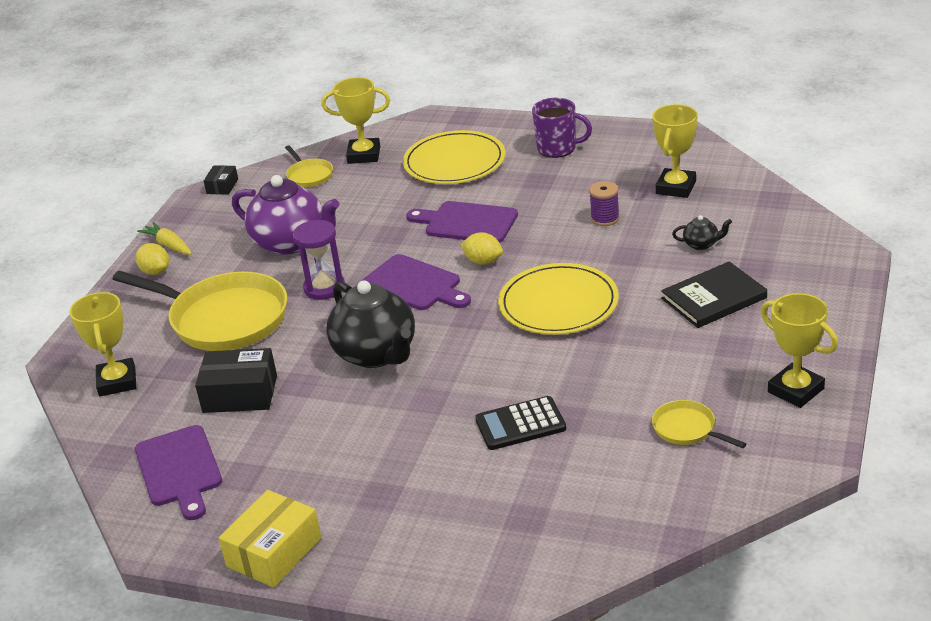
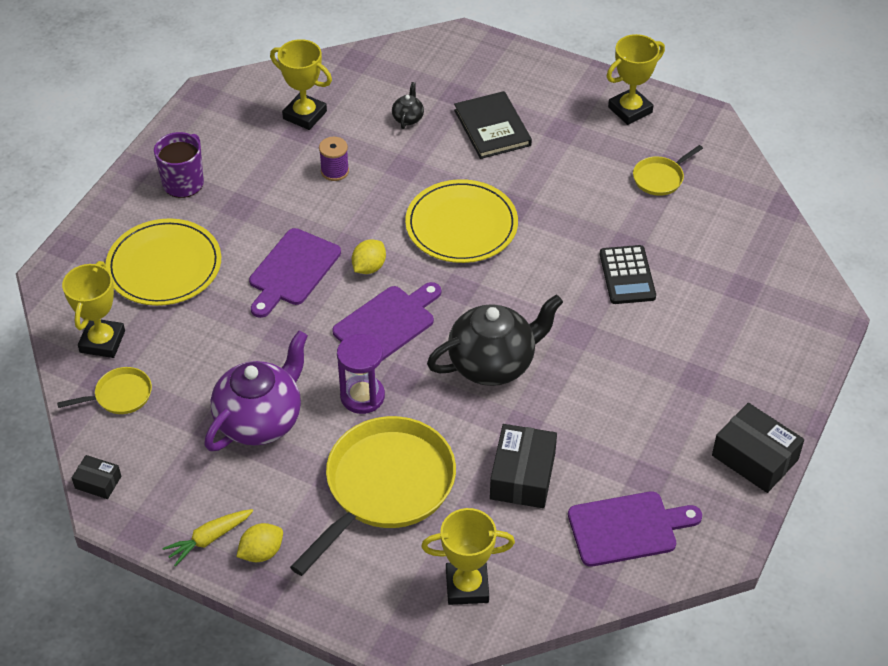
camera: 85 degrees left, 15 degrees up
(274, 552) = (755, 457): yellow box -> black box

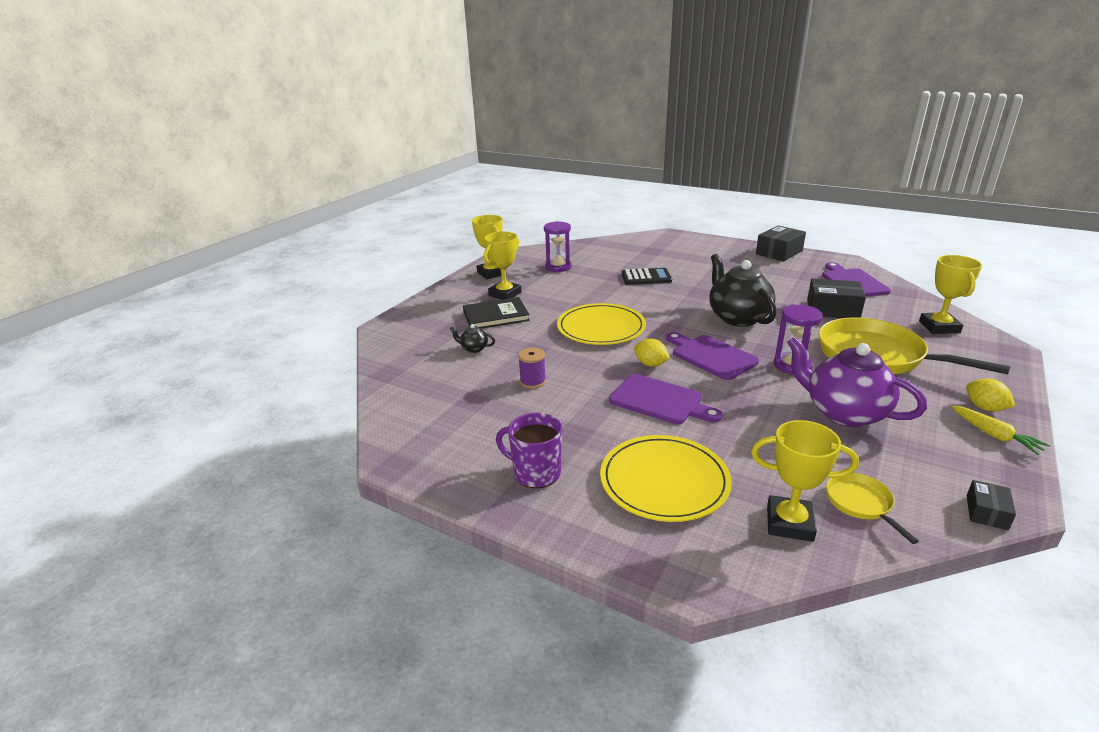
camera: 85 degrees left, 20 degrees down
(305, 115) = (452, 399): yellow trophy -> yellow trophy (505, 294)
(660, 178) = (558, 267): yellow pan -> purple hourglass

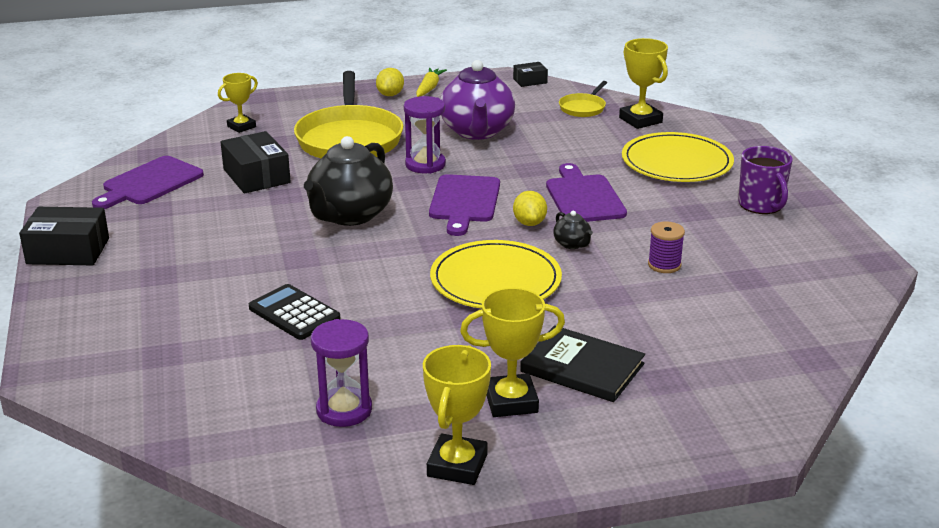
camera: 135 degrees left, 0 degrees up
(473, 349) = (675, 334): black teapot -> black teapot (572, 244)
(939, 327) = (241, 127): yellow trophy -> yellow trophy, size x0.66

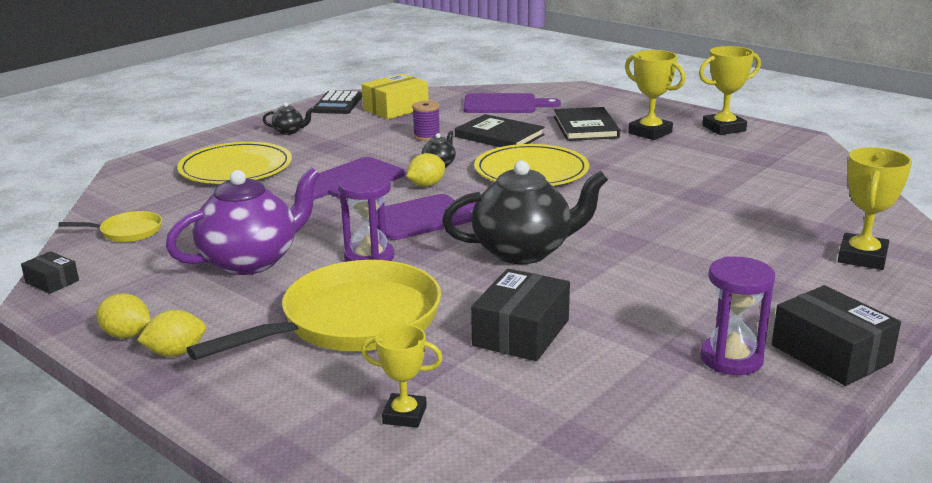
camera: 125 degrees left, 5 degrees down
(149, 183) = (641, 392): purple cutting board -> purple cutting board (504, 104)
(294, 313) = (695, 212): black calculator -> black calculator (338, 104)
(344, 410) = (746, 163): purple hourglass -> purple hourglass (731, 359)
(429, 88) = (127, 335): yellow carrot -> yellow lemon
(617, 303) = (499, 136): none -> black book
(640, 120) = (142, 201): yellow trophy -> yellow trophy (862, 257)
(761, 205) = (289, 131): purple mug -> black teapot
(787, 279) = (396, 109): none -> yellow box

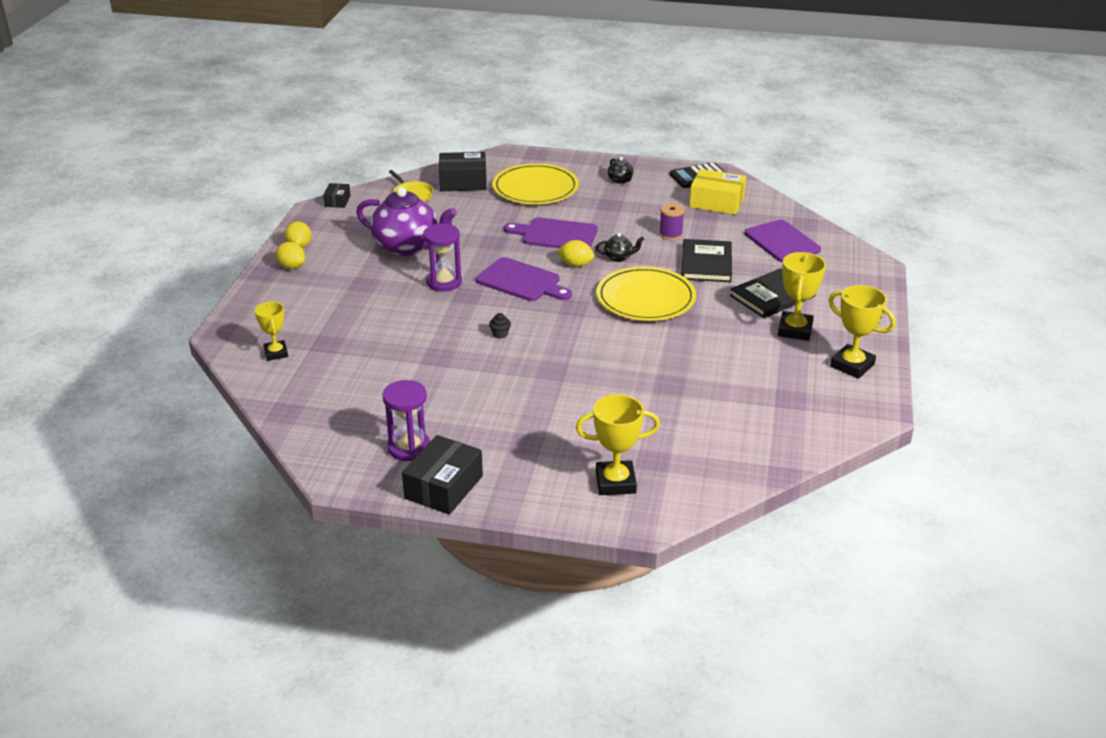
camera: 60 degrees right, 10 degrees up
(353, 321) = (360, 305): yellow pan -> none
(521, 332) = (387, 364): black box -> black box (463, 182)
(524, 251) = (500, 334): black teapot -> black cupcake

